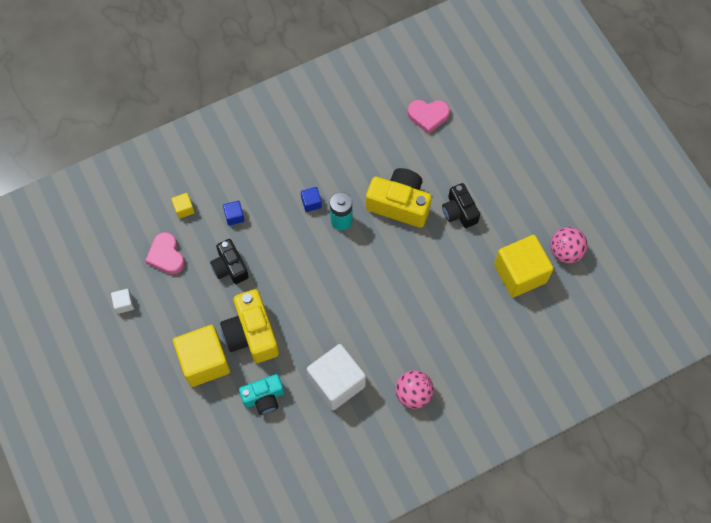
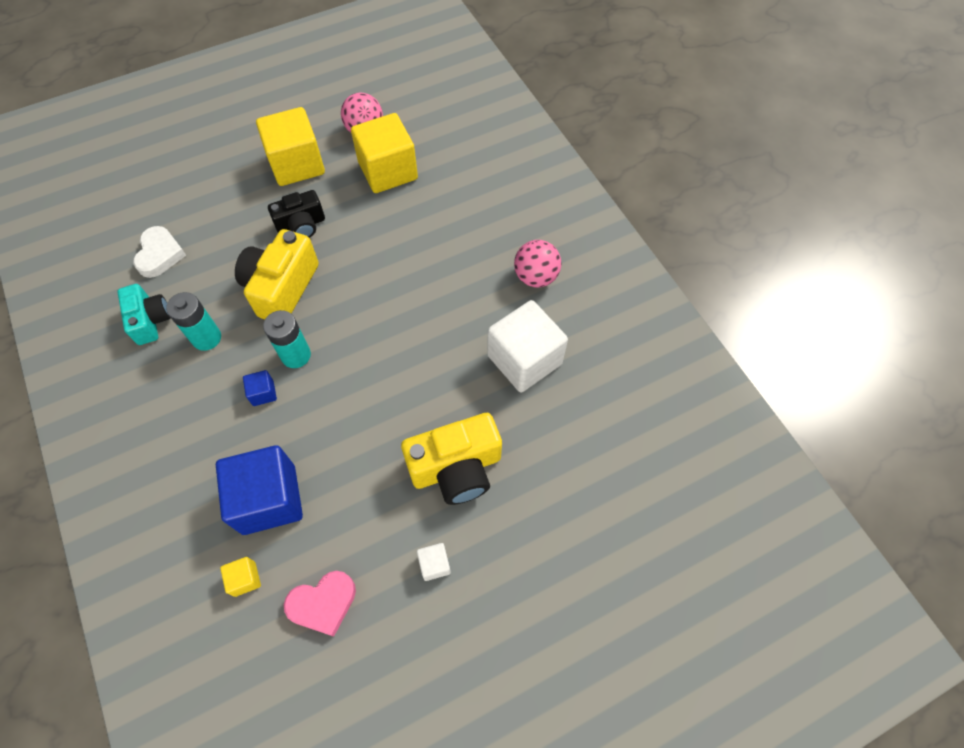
camera: 90 degrees left, 5 degrees down
(124, 304) = (401, 670): white cube -> white cube (434, 564)
(204, 362) = (498, 533): yellow cube -> yellow cube (297, 164)
(230, 267) = (351, 502): black camera -> none
(234, 216) = (269, 499): blue cube -> blue cube, size x2.35
(264, 397) = (548, 449): turquoise camera -> turquoise camera (150, 320)
(356, 160) = (206, 338): none -> turquoise battery
(428, 116) = (160, 254): pink heart -> white heart

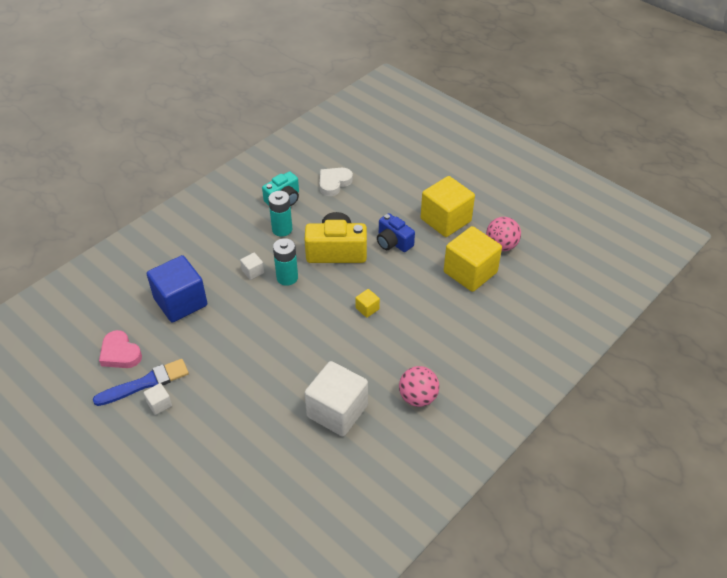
camera: 70 degrees right, 15 degrees down
(160, 254) = (334, 183): white heart -> white heart turned 150 degrees clockwise
(245, 579) = (127, 310): yellow cube -> yellow cube (367, 308)
(263, 393) = (253, 272): blue cube -> white cube
(301, 225) = (393, 242): black camera -> blue camera
(391, 576) = (146, 383): none -> blue brush
(456, 468) = (233, 395): yellow camera -> none

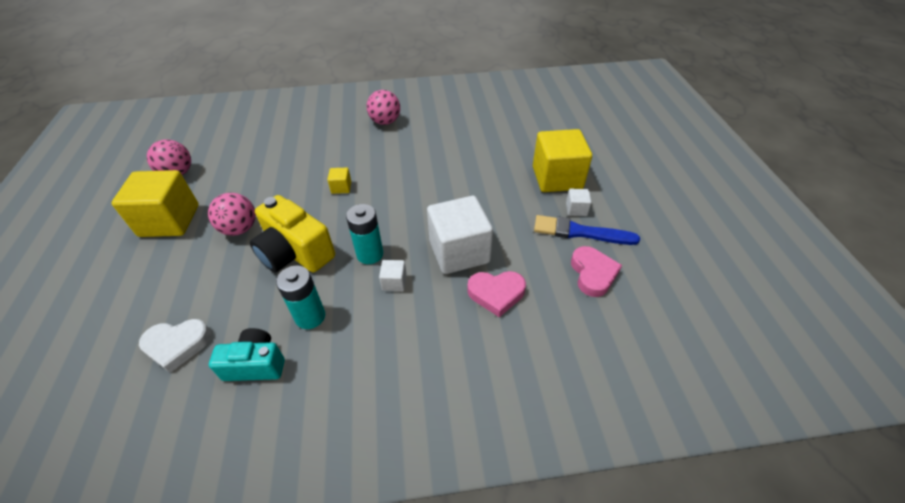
camera: 140 degrees left, 0 degrees up
(180, 302) = (496, 293): blue cube -> pink heart
(337, 411) = (444, 140): white cube -> white cube (459, 251)
(393, 242) = (240, 229): blue camera -> pink ball
(470, 272) = (233, 169): yellow cube -> yellow cube (557, 178)

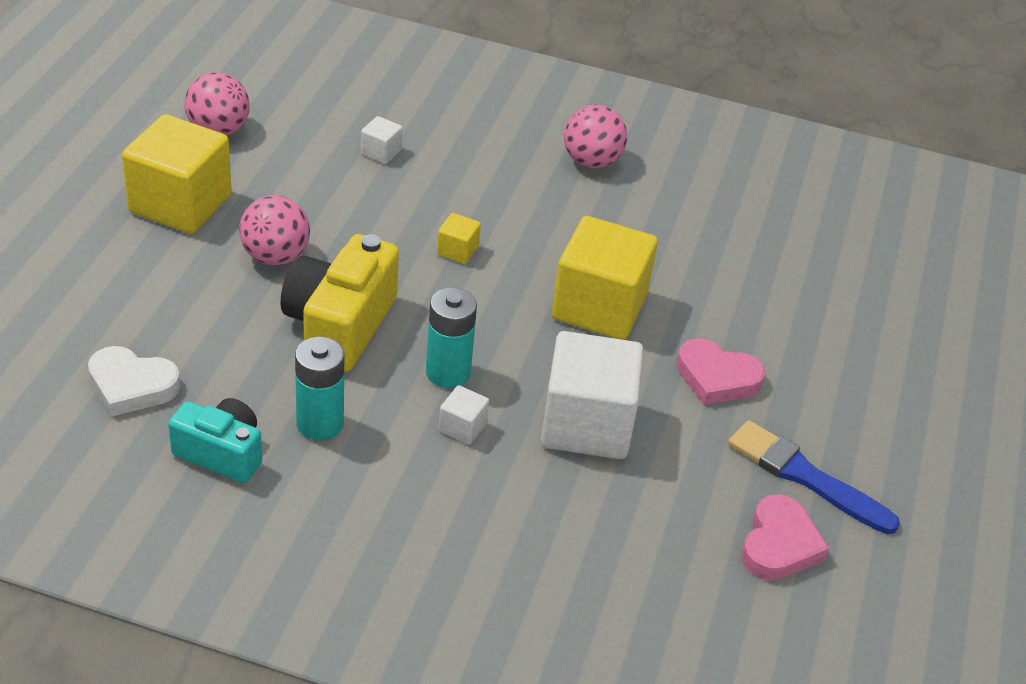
camera: 20 degrees right, 5 degrees down
(295, 253) = (340, 325): yellow camera -> yellow camera turned 45 degrees clockwise
(496, 293) = (605, 507): pink heart -> pink heart (716, 377)
(557, 178) = (831, 376): yellow cube -> yellow cube (599, 307)
(576, 209) = (826, 439): white cube -> white cube (381, 152)

